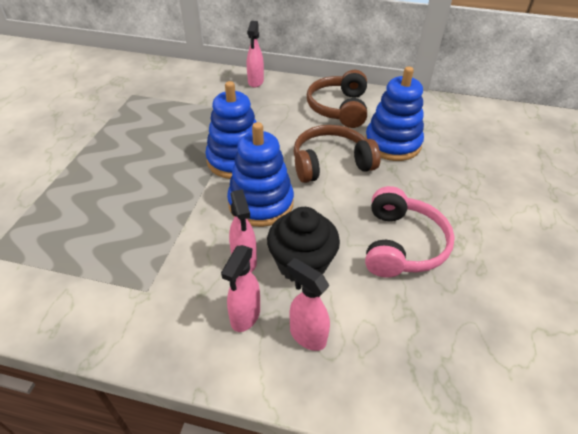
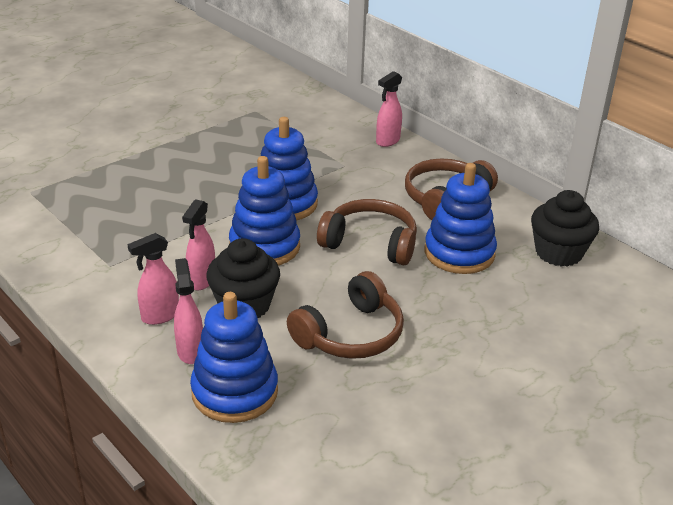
camera: 35 degrees right, 10 degrees down
(383, 352) = (234, 392): none -> blue stacking toy
(402, 244) = (350, 334): pink headphones -> brown headphones
(444, 116) = (558, 253): none -> black cupcake

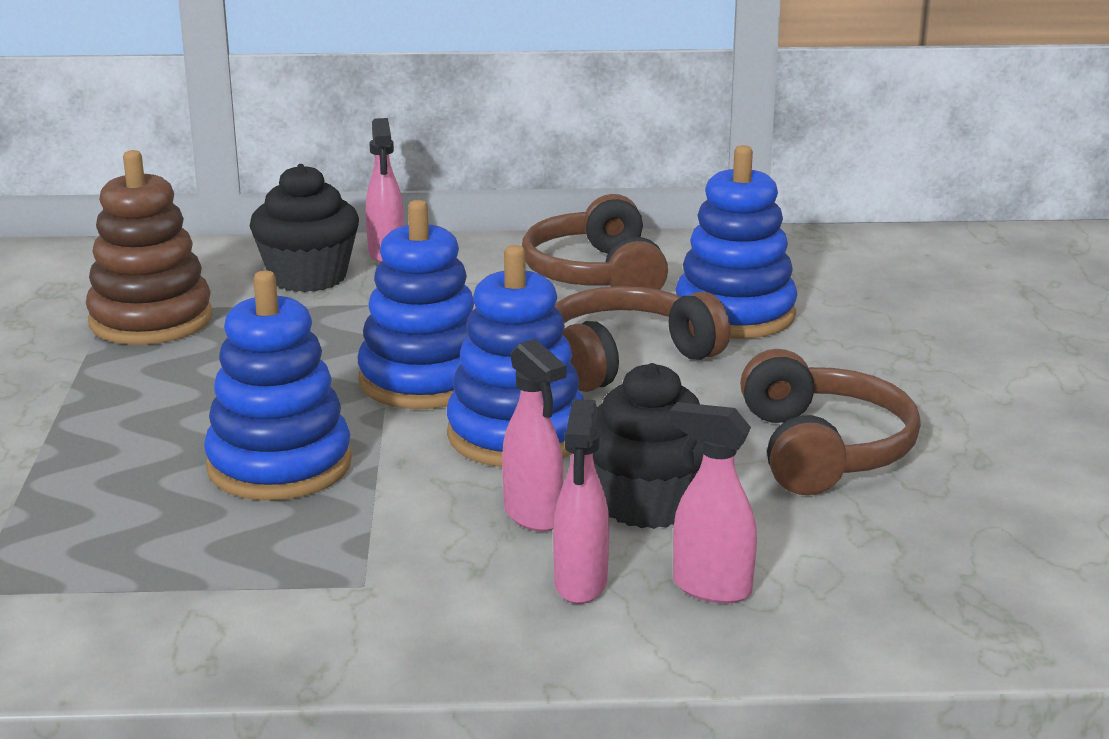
camera: 50 degrees left, 10 degrees down
(234, 392) = (857, 584): blue stacking toy -> blue stacking toy (279, 465)
(256, 123) = (151, 320): none -> brown stacking toy
(558, 253) = (818, 261): black cupcake -> black cupcake (308, 277)

